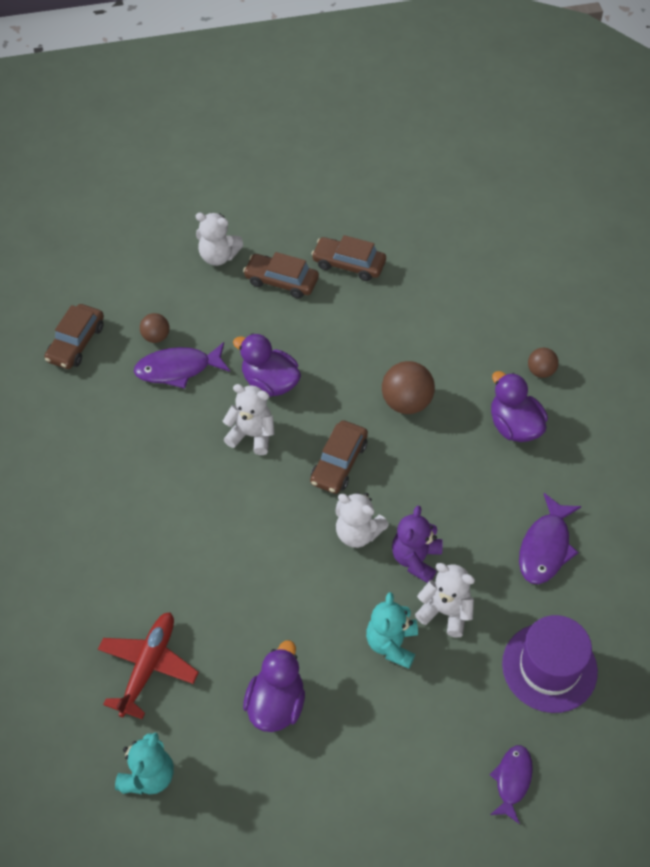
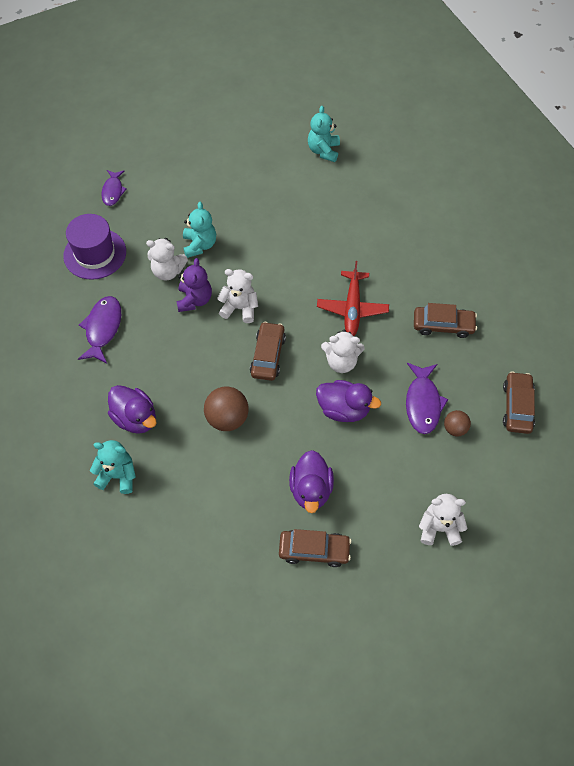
camera: 165 degrees right, 5 degrees up
(148, 667) = (348, 200): red plane -> red plane (352, 308)
(178, 369) = (423, 403): purple fish -> purple fish turned 120 degrees clockwise
(276, 704) = (263, 198): purple duck -> purple duck (311, 490)
(281, 281) = (370, 514): brown car -> brown car (443, 325)
(540, 371) = (118, 475): brown ball -> turquoise teddy bear

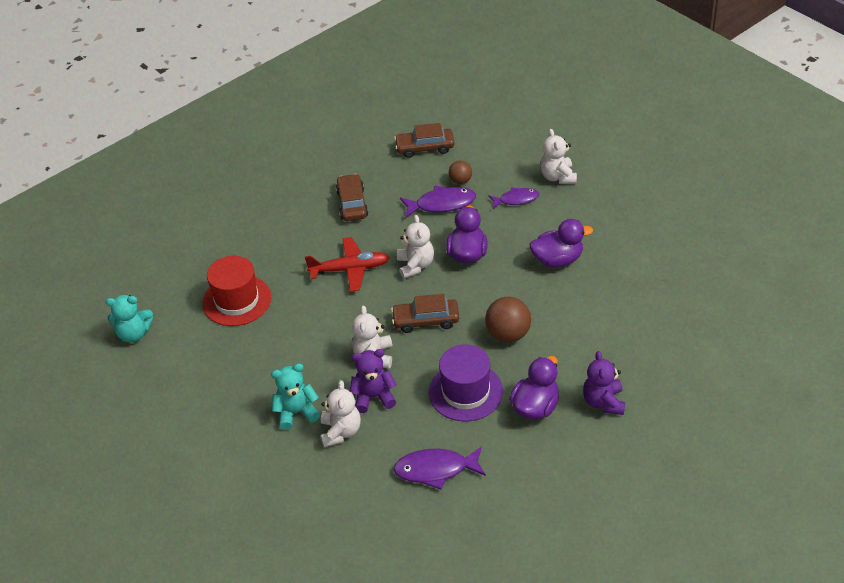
camera: 100 degrees left, 15 degrees down
(95, 254) = (332, 512): purple hat -> purple hat (466, 392)
(113, 191) = (228, 524): purple fish -> purple fish (516, 199)
(118, 475) = (603, 402): turquoise teddy bear -> purple teddy bear
(314, 550) = (613, 246): brown car -> none
(339, 220) = (237, 300): none -> red hat

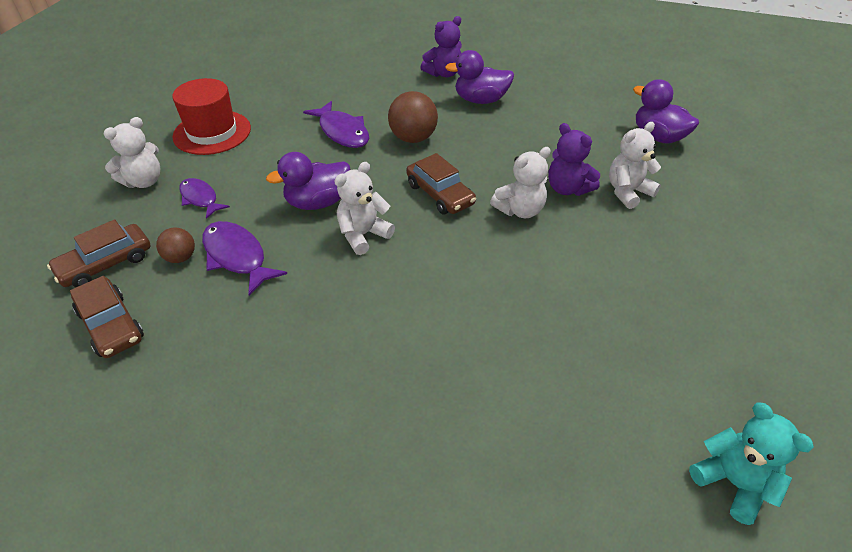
camera: 125 degrees left, 0 degrees up
(237, 300) = (557, 383): red hat -> red hat (212, 132)
(296, 412) = (644, 232): turquoise teddy bear -> none
(349, 269) = (410, 290): red plane -> none
(352, 204) = (279, 351): brown car -> brown car (106, 264)
(435, 470) = (597, 125): purple fish -> purple fish (342, 132)
(466, 392) = (502, 138): purple hat -> none
(557, 260) = (288, 141): purple duck -> purple duck (658, 137)

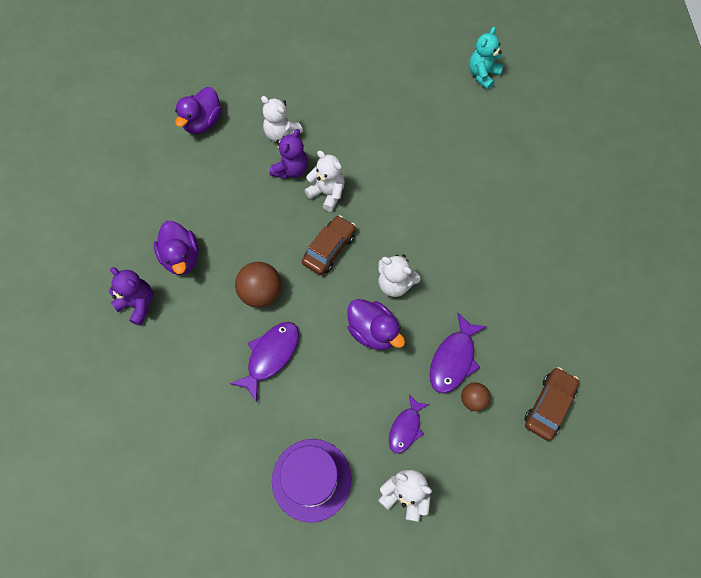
camera: 110 degrees left, 20 degrees up
(106, 264) = (504, 452): brown car -> none
(212, 132) = (311, 479): red hat -> purple hat

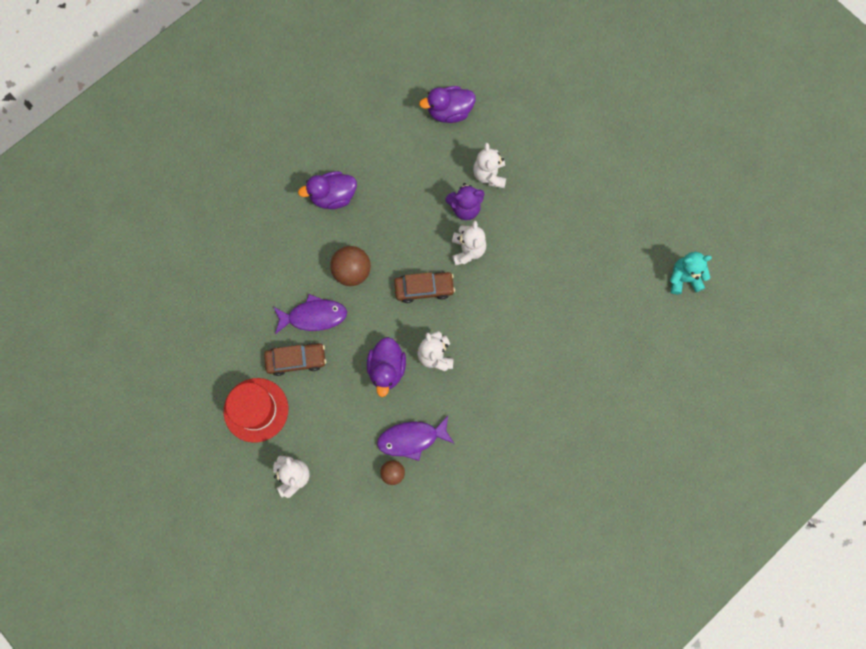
camera: 50 degrees right, 10 degrees up
(138, 304) = (278, 200): purple teddy bear -> none
(181, 258) = (333, 196): purple duck -> purple duck turned 45 degrees clockwise
(311, 479) = (256, 410): purple hat -> red hat
(406, 428) = (337, 443): purple fish -> none
(548, 405) = (431, 528): brown car -> brown car (296, 360)

